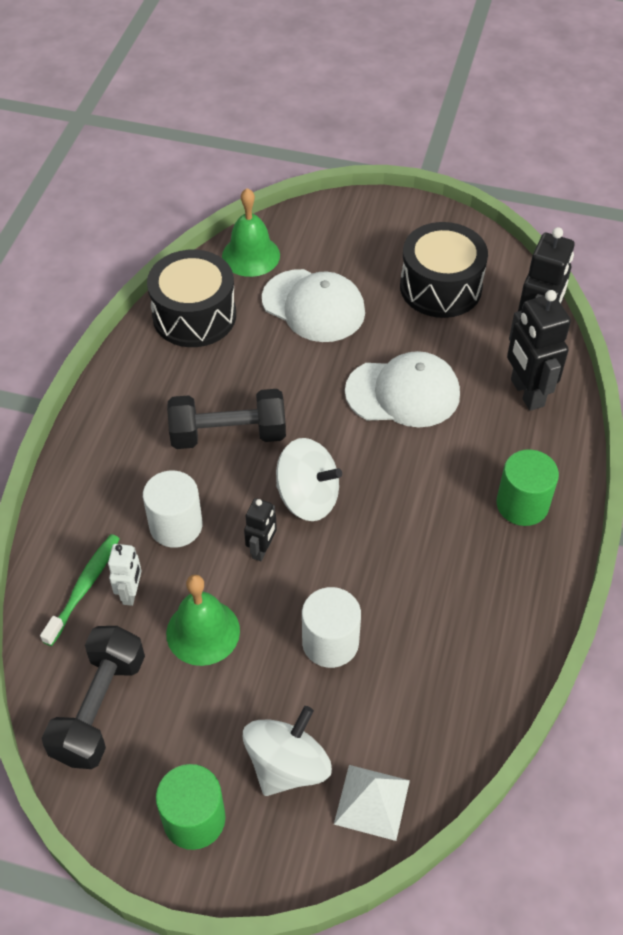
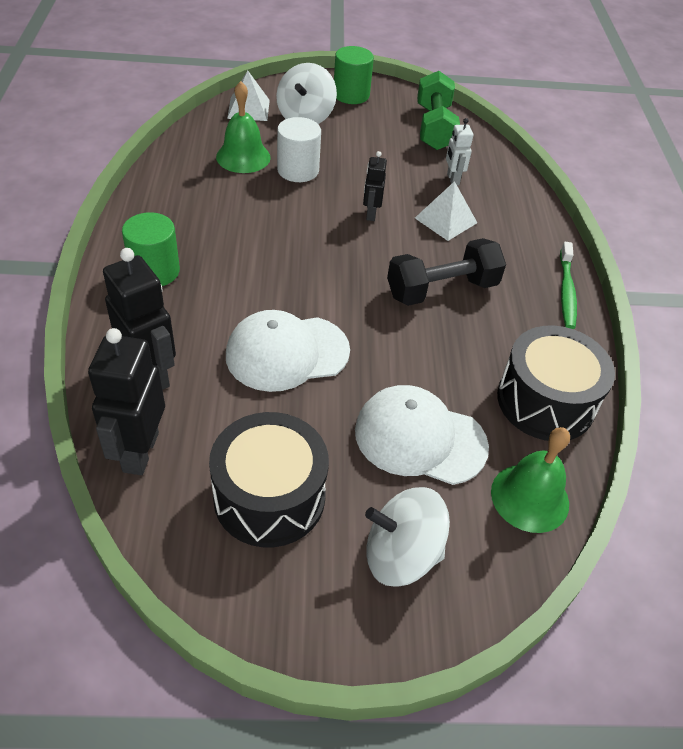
camera: 160 degrees right, 5 degrees down
(84, 587) = (487, 178): green toothbrush -> green toothbrush (566, 291)
(99, 708) = (434, 128): black dumbbell -> green dumbbell
(176, 525) = (446, 220): white cylinder -> white pyramid
(203, 632) = (390, 166): green bell -> green bell (243, 157)
(308, 497) = (349, 251): white spinning top -> white spinning top (401, 554)

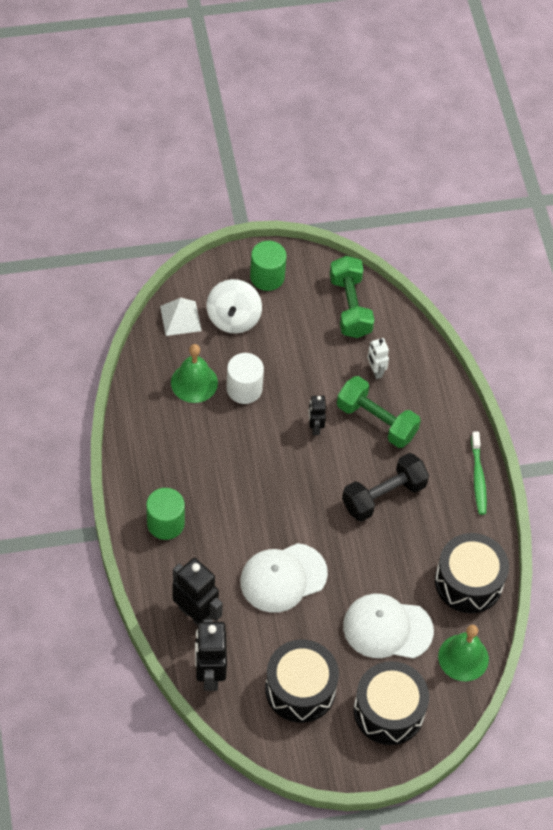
camera: 10 degrees left, 10 degrees up
(401, 554) = (388, 711): white spinning top -> black drum
(446, 220) = (376, 421): white pyramid -> green dumbbell

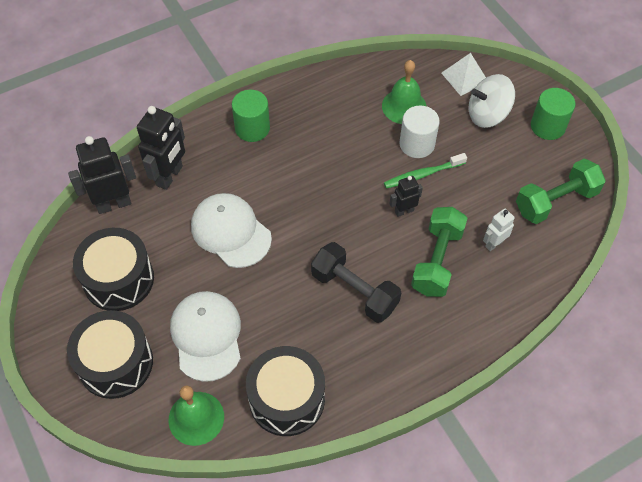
camera: 75 degrees right, 0 degrees up
(478, 477) = (416, 374): green toothbrush -> green toothbrush (422, 175)

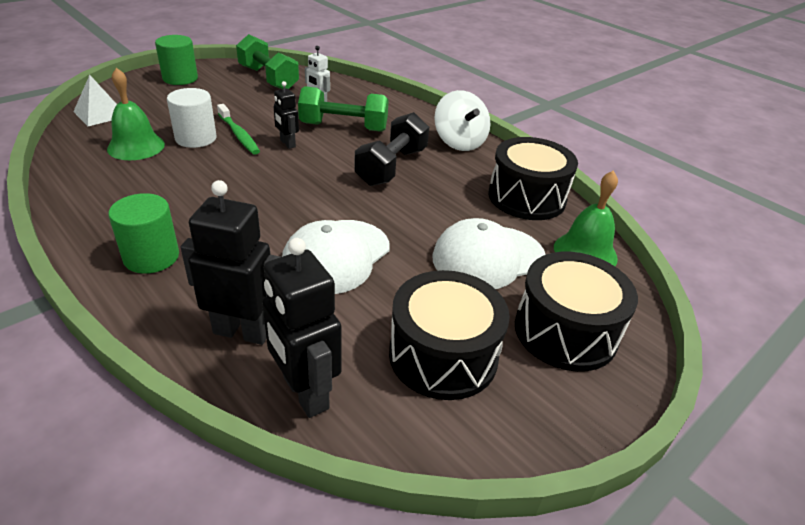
camera: 105 degrees left, 20 degrees down
(487, 114) = (159, 103): white spinning top -> white spinning top (459, 142)

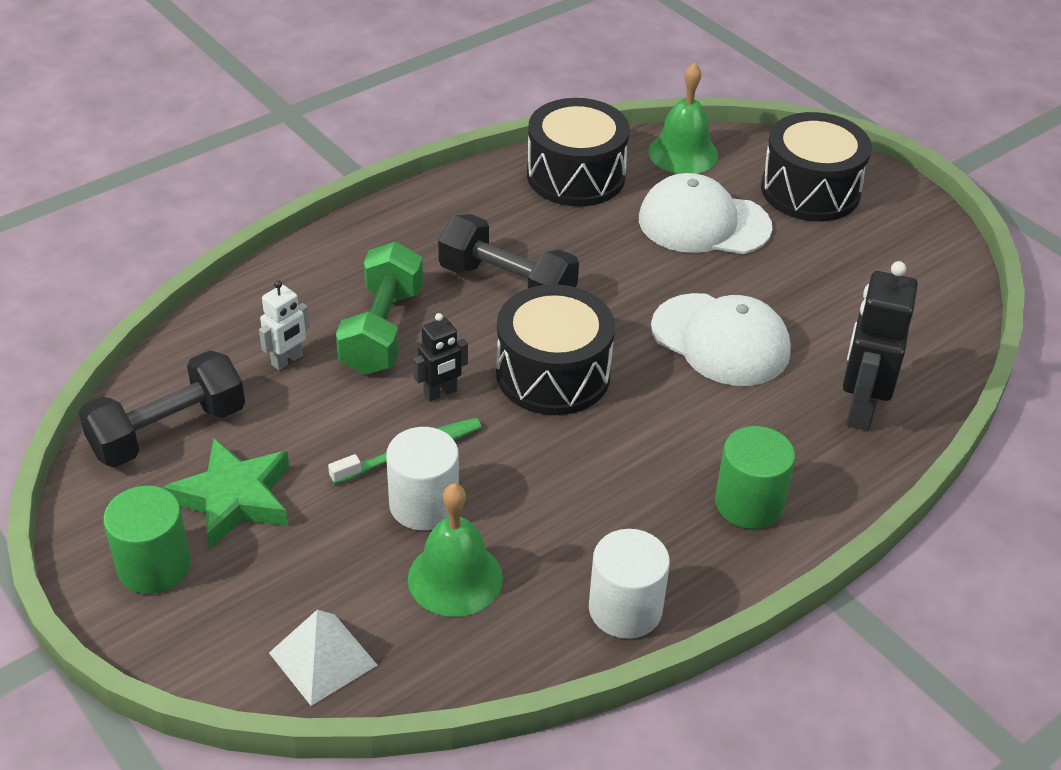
camera: 85 degrees left, 5 degrees up
(80, 199) = (625, 609): none -> white cylinder
(217, 93) = (234, 499): none -> green star
(268, 78) = (168, 431): green dumbbell -> black dumbbell
(305, 393) = (928, 361): black robot -> none
(443, 355) = (860, 270): black drum -> black drum (553, 374)
(459, 142) = (431, 214): white spinning top -> none
(488, 257) = (703, 223): white cap -> white cap turned 120 degrees clockwise

